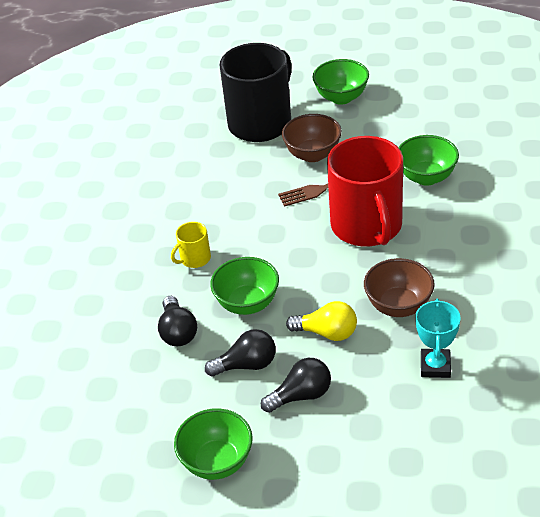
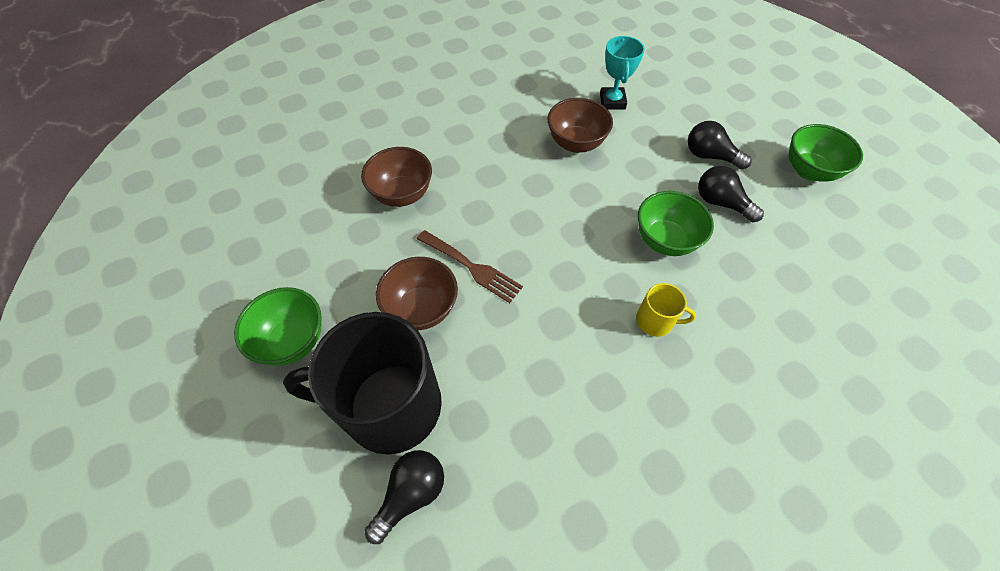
camera: 130 degrees left, 15 degrees up
(178, 332) = (743, 273): black light bulb -> black light bulb (411, 494)
(327, 332) = (641, 171): yellow light bulb -> none
(367, 226) = (501, 206): red mug -> none
(426, 177) = (402, 194): green bowl -> brown bowl
(435, 366) = (612, 101): turquoise trophy -> turquoise trophy turned 60 degrees counterclockwise

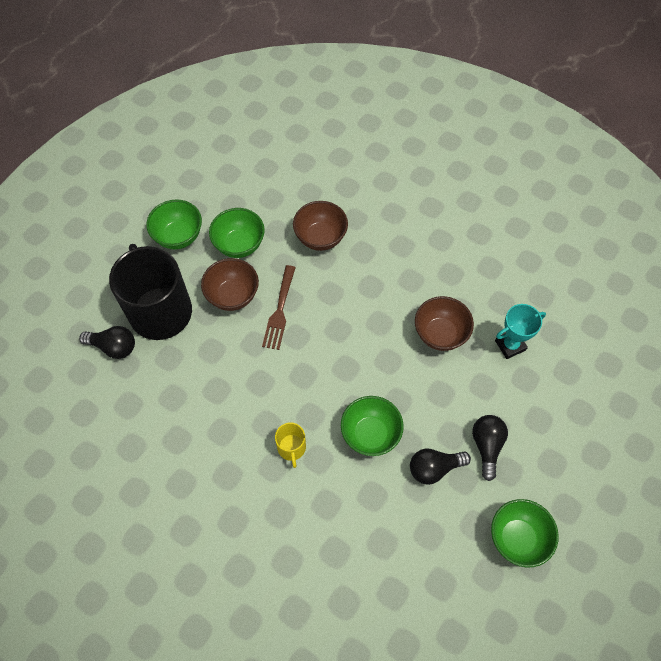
camera: 65 degrees right, 5 degrees up
(355, 275) = (239, 245): none -> green bowl
(721, 203) = (434, 468): black light bulb -> black light bulb turned 120 degrees counterclockwise

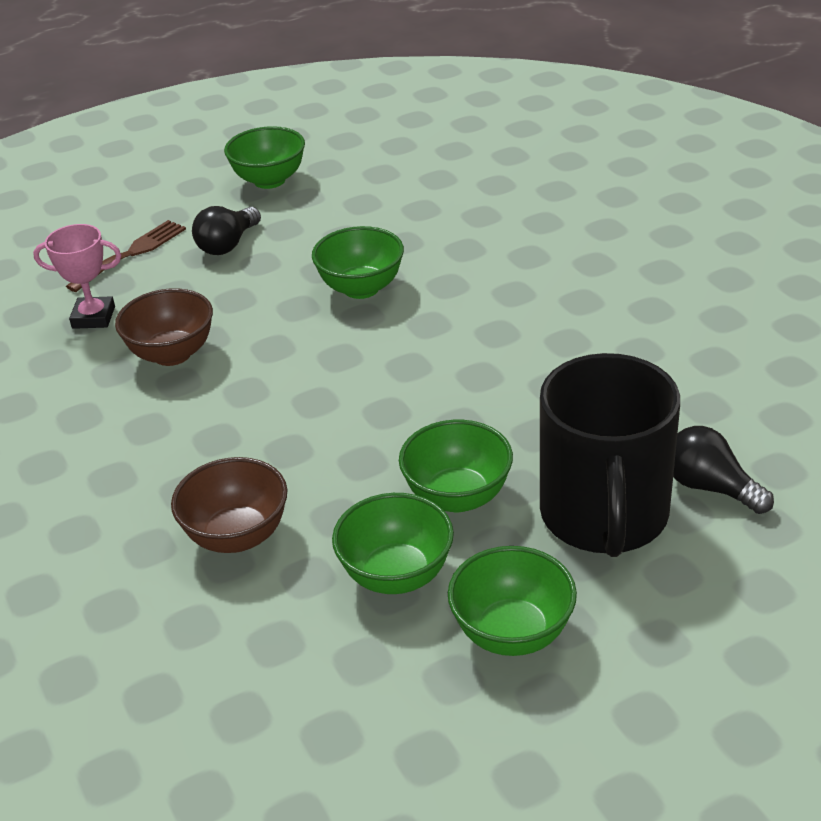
camera: 150 degrees left, 25 degrees down
(233, 296) = (457, 496): brown bowl -> green bowl
(279, 311) = (390, 451): brown fork -> brown fork (131, 253)
(291, 448) = (476, 302): yellow mug -> none
(434, 468) = (308, 244): black light bulb -> none
(510, 345) = (93, 317): turquoise trophy -> pink trophy

